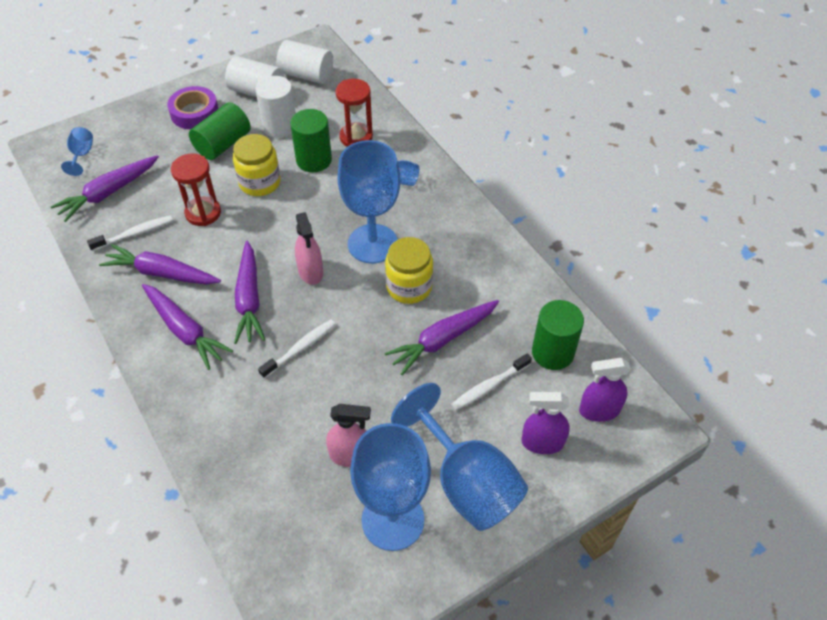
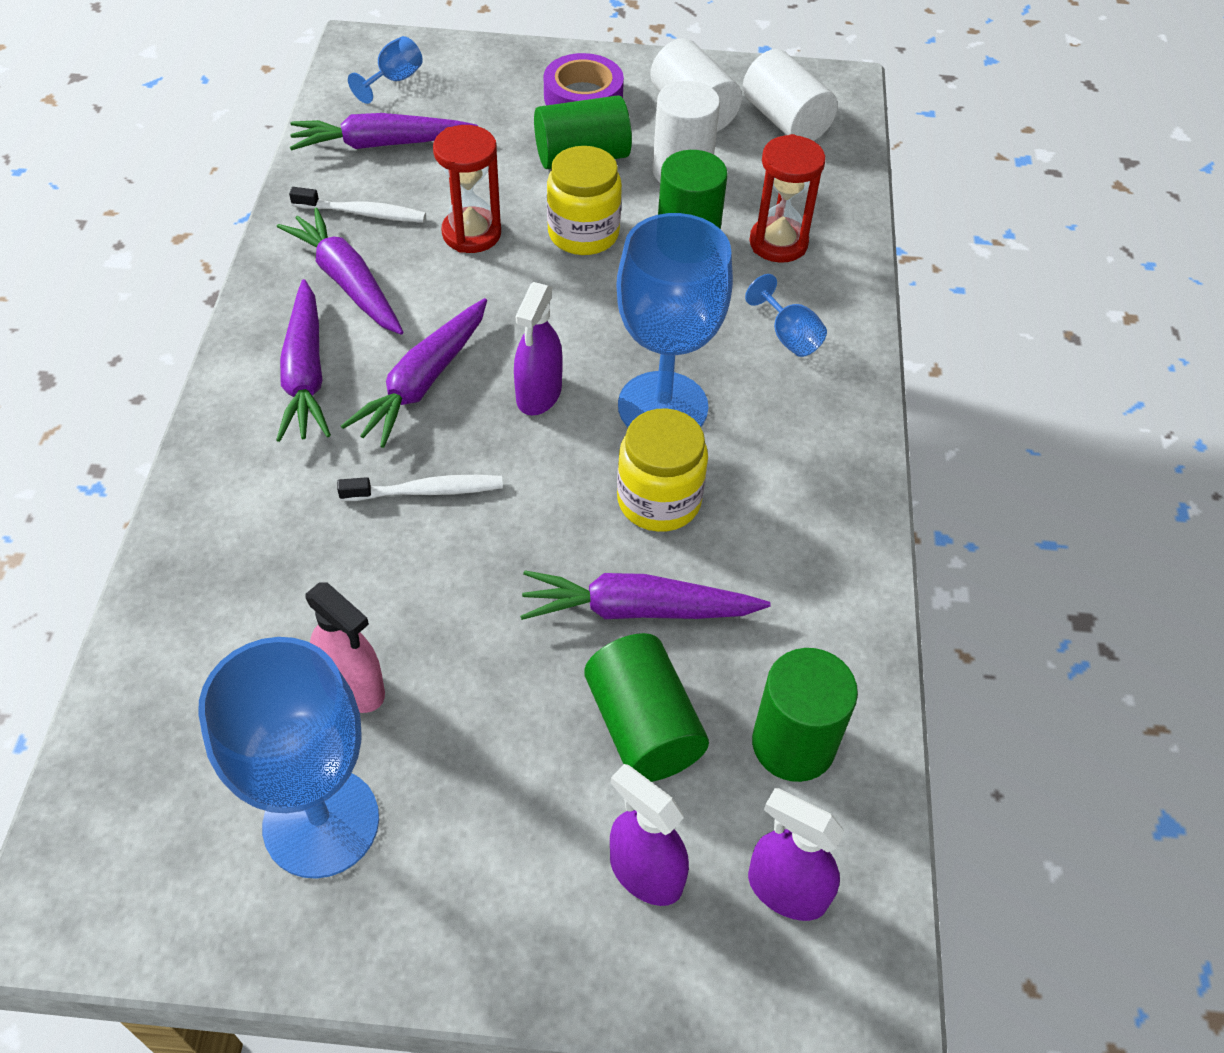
camera: 35 degrees right, 0 degrees up
(310, 272) = (539, 394): pink spray bottle -> purple spray bottle
(466, 482) = (474, 847): blue goblet -> none
(489, 386) = (643, 726): white toothbrush -> green cylinder

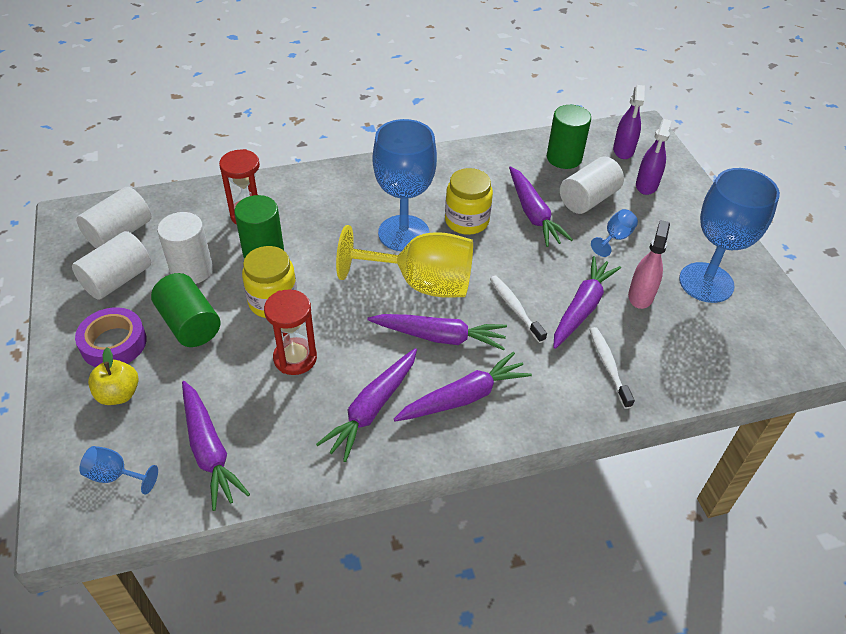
camera: 110 degrees left, 5 degrees down
(363, 213) = (296, 429): white toothbrush -> white toothbrush (608, 366)
(376, 582) = (582, 308): none -> purple carrot
(502, 93) = (119, 394): none -> yellow apple
(539, 394) = (421, 283): purple spray bottle -> yellow goblet
(643, 726) = (588, 199): green cylinder -> white cylinder
(788, 336) = (327, 198): blue goblet -> blue goblet (615, 238)

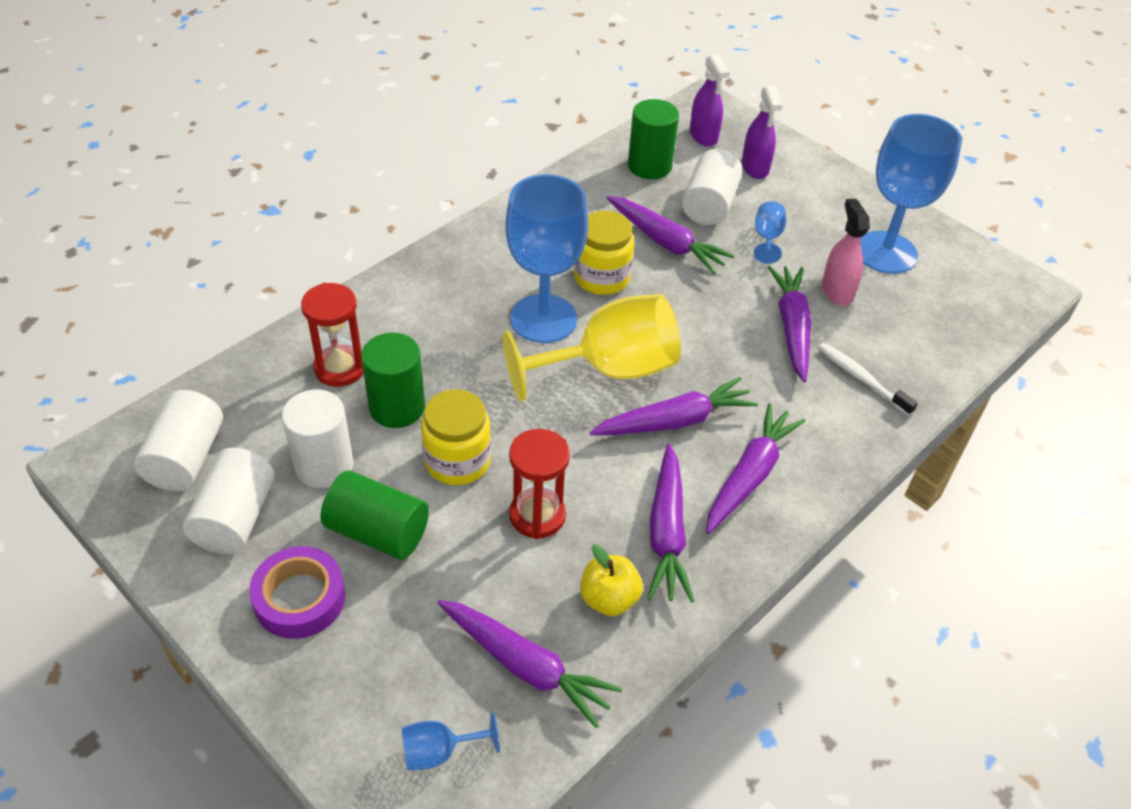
camera: 30 degrees left, 0 degrees up
(119, 394) = (360, 656): yellow apple -> yellow apple (609, 599)
(515, 308) = (727, 356): white toothbrush -> none

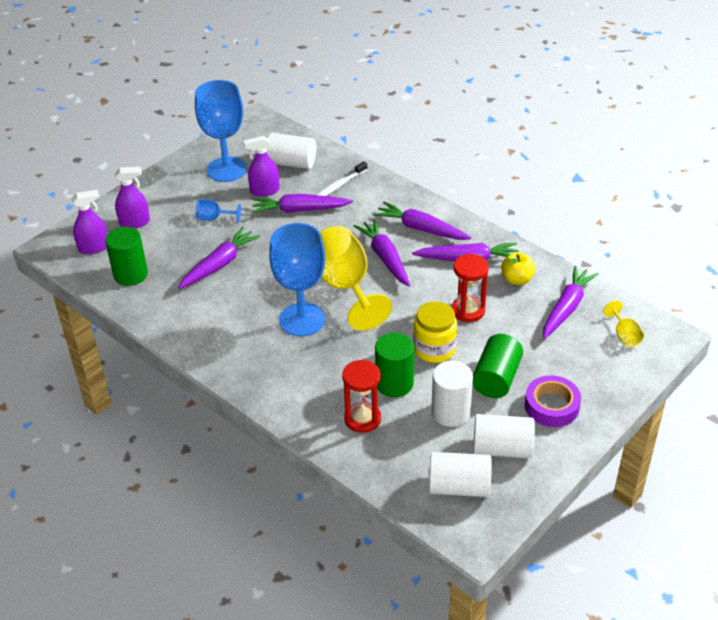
camera: 90 degrees left, 5 degrees down
(439, 751) = (624, 335): blue goblet -> yellow goblet
(601, 277) = (258, 294): yellow jar -> none
(709, 205) = (177, 244): white cylinder -> white cylinder (292, 163)
(837, 291) = (264, 191): pink spray bottle -> purple spray bottle

